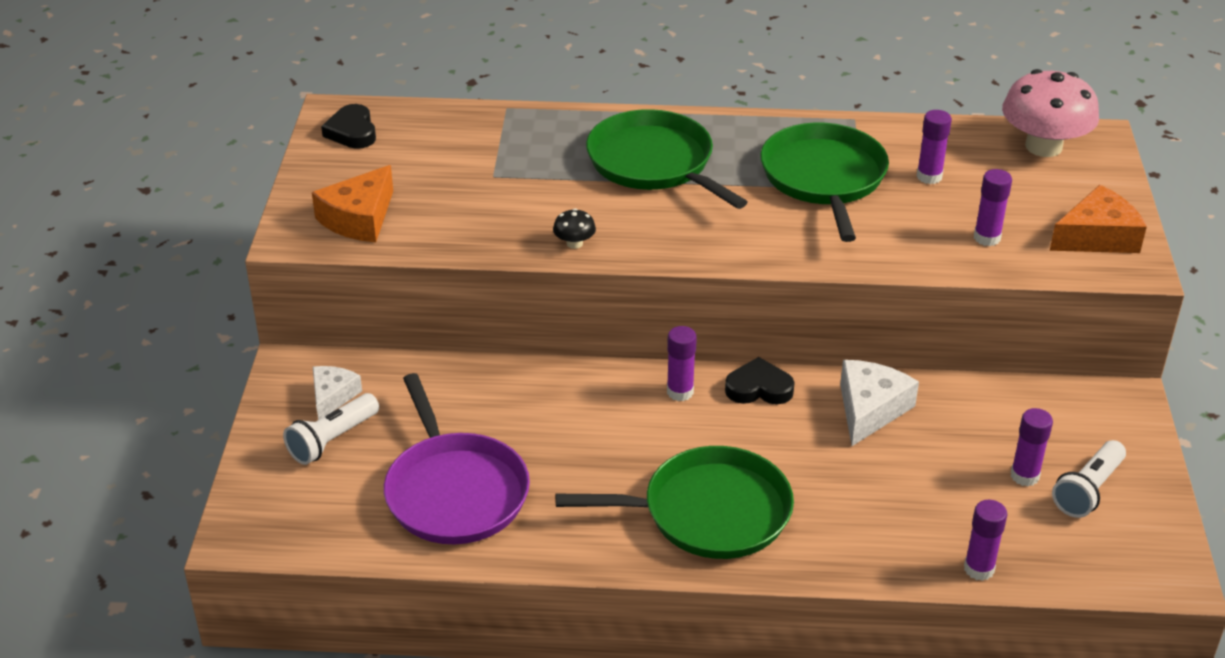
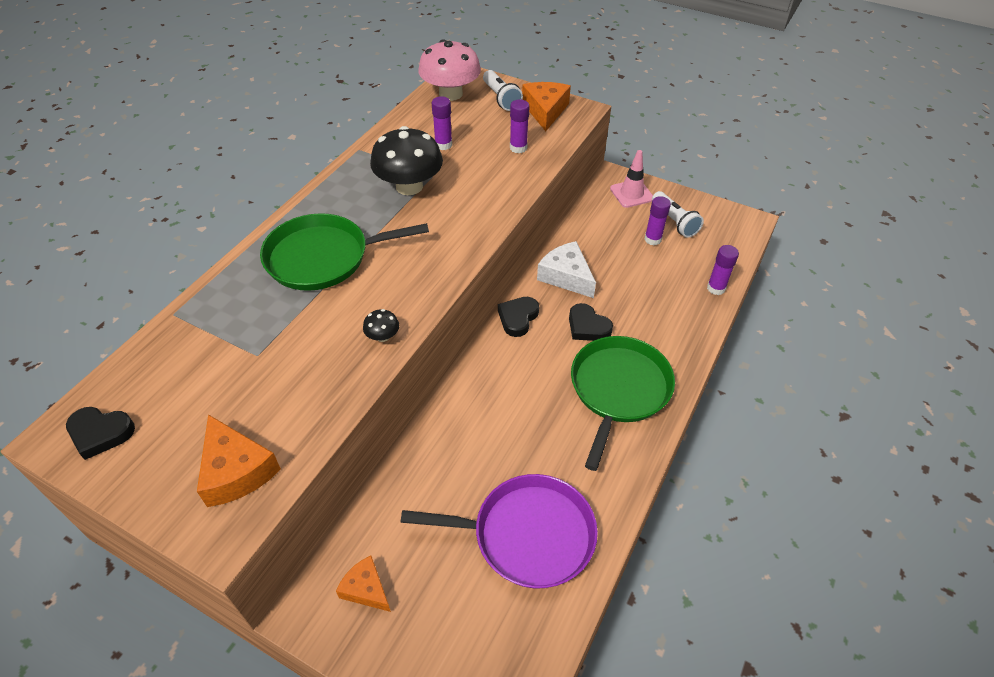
camera: 65 degrees left, 10 degrees up
(332, 396) = (366, 589): white cheese -> orange cheese
(332, 440) = (420, 608): white flashlight -> white flashlight (501, 98)
(680, 392) = (498, 359): purple glue stick -> none
(794, 455) = (587, 326): none -> black heart
(824, 178) = (409, 186): green pan -> black mushroom
(1108, 428) = (631, 194): none -> pink traffic cone

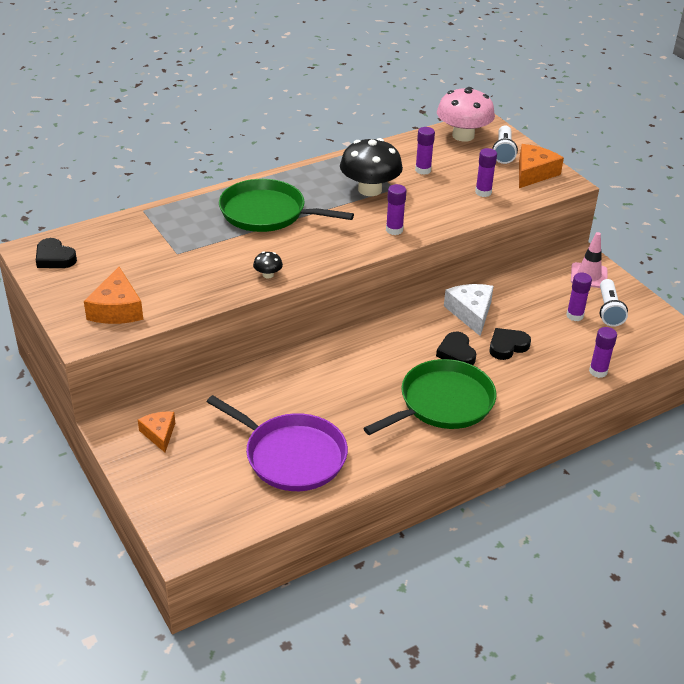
camera: 30 degrees right, 10 degrees down
(470, 224) = (394, 230): none -> purple glue stick
(518, 318) = (404, 325): black heart -> black heart (507, 346)

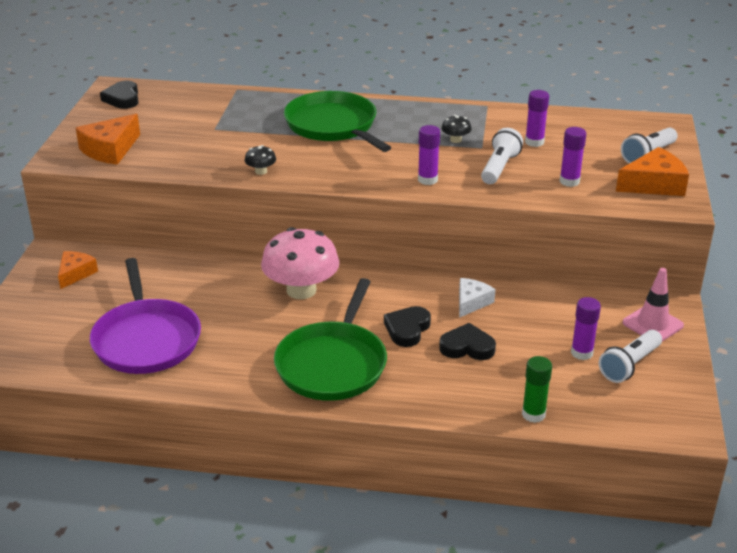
camera: 40 degrees right, 5 degrees down
(370, 189) = (455, 140): black mushroom -> black mushroom, size x0.42
(427, 200) = (499, 168): none -> white flashlight
(442, 403) = (333, 364): green pan -> green pan turned 105 degrees clockwise
(463, 135) = (624, 127): pink mushroom -> pink mushroom (301, 290)
(471, 313) = (471, 302): white cheese -> white cheese, size x0.65
(598, 371) = (533, 414): purple glue stick -> green glue stick

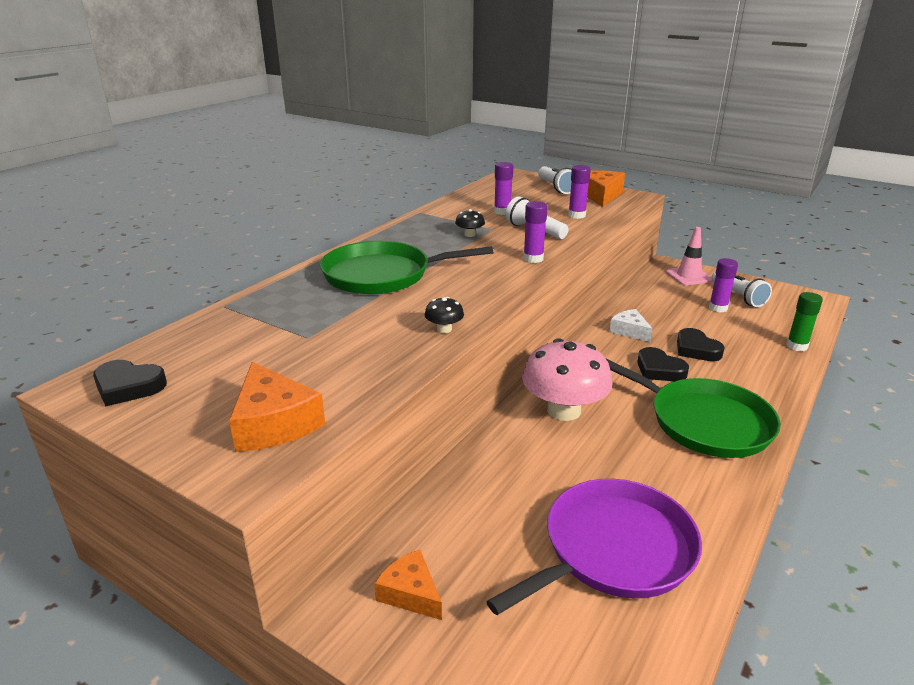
camera: 65 degrees left, 5 degrees down
(146, 339) = (613, 550): purple pan -> purple pan turned 45 degrees counterclockwise
(467, 347) = (696, 349): black heart -> black heart turned 60 degrees counterclockwise

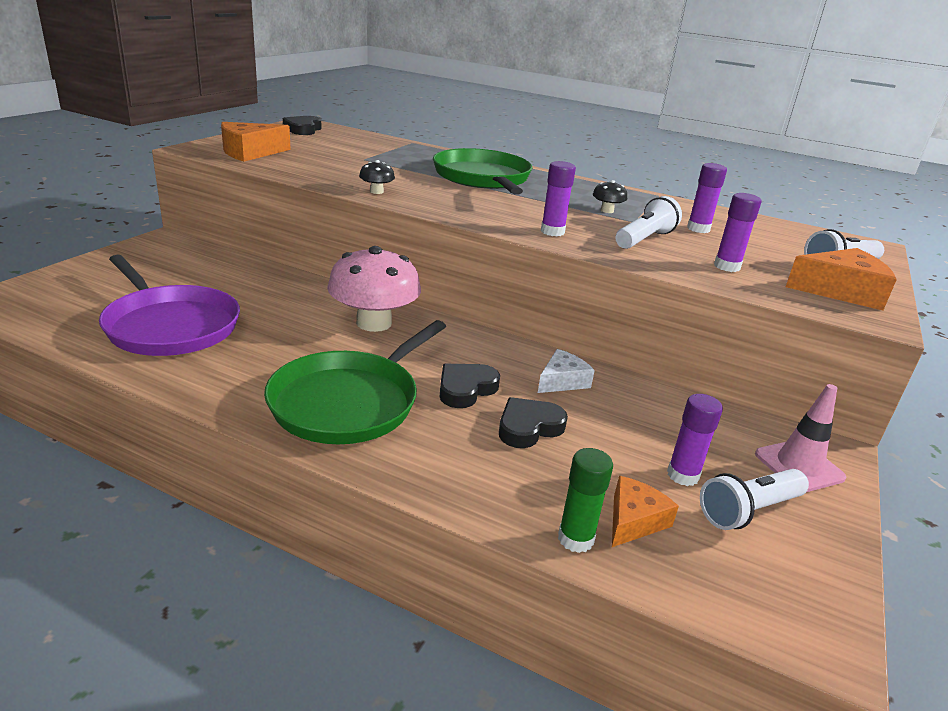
camera: 80 degrees right, 0 degrees up
(410, 593) = (166, 258): orange cheese -> orange cheese (634, 520)

